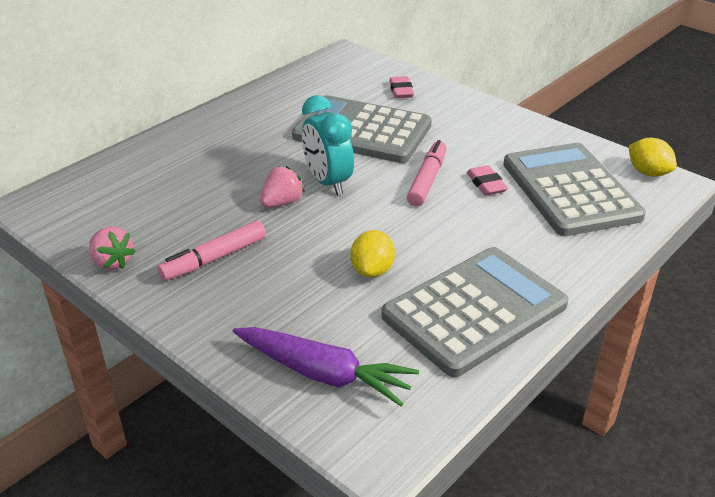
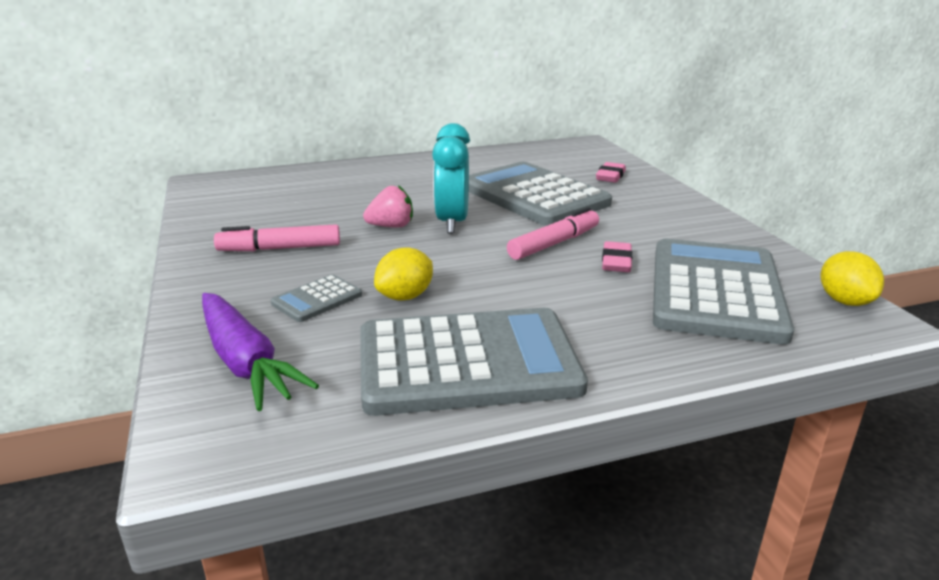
camera: 30 degrees right, 10 degrees down
(112, 262) = (201, 229): pink strawberry -> none
(308, 298) = (317, 299): none -> grey calculator

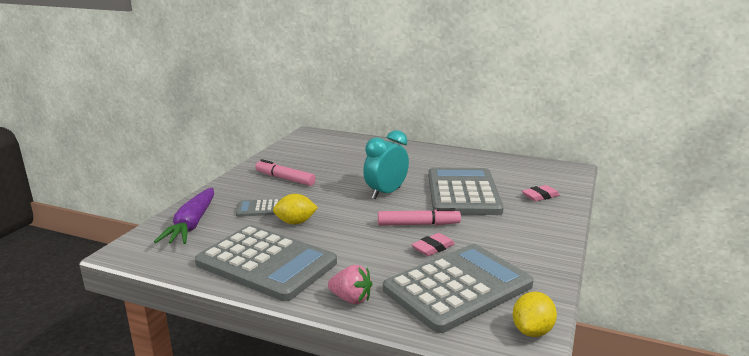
camera: 40 degrees right, 5 degrees down
(391, 226) = (352, 185): pink strawberry -> pink strawberry (351, 299)

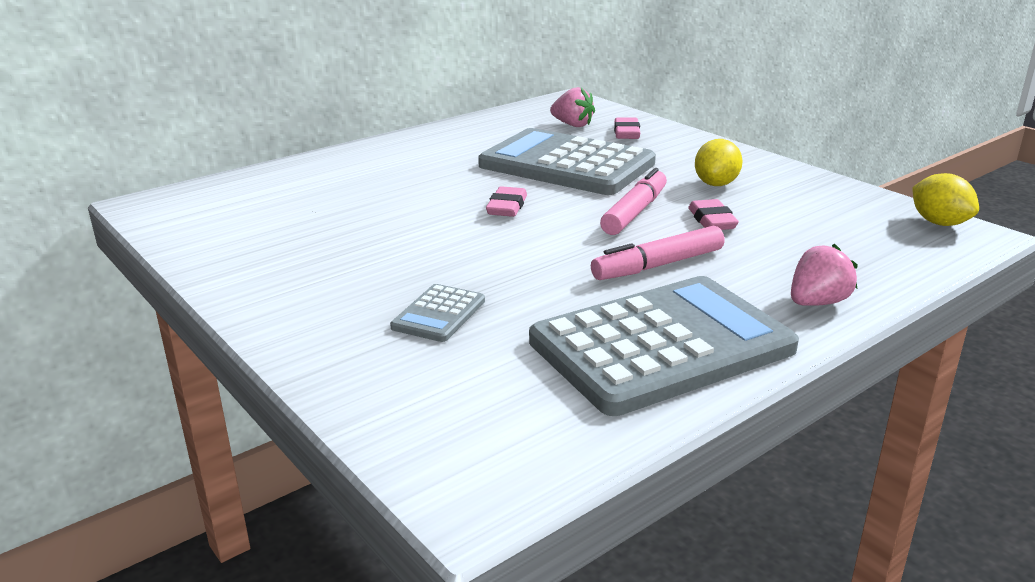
camera: 60 degrees left, 5 degrees up
(192, 224) = (427, 395): purple carrot -> none
(285, 179) = (335, 267): pink marker -> pink marker (658, 265)
(295, 222) = (533, 293): yellow lemon -> yellow lemon (716, 184)
(386, 193) = (507, 207): turquoise clock -> pink eraser
(457, 287) = (825, 233): grey calculator -> none
(528, 180) = (572, 125): none -> pink strawberry

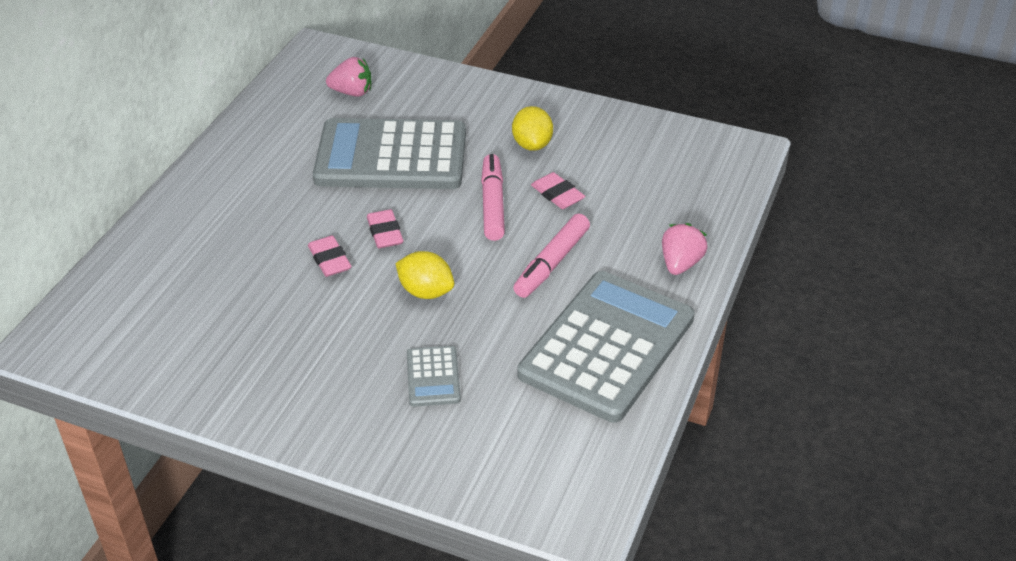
camera: 30 degrees left, 15 degrees up
(626, 133) = (410, 91): pink eraser -> pink eraser (330, 260)
(939, 223) = (716, 142): yellow lemon -> yellow lemon (426, 292)

